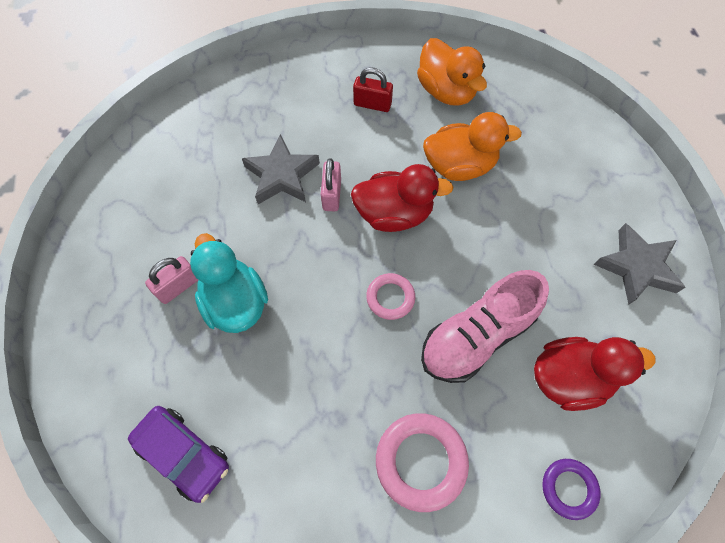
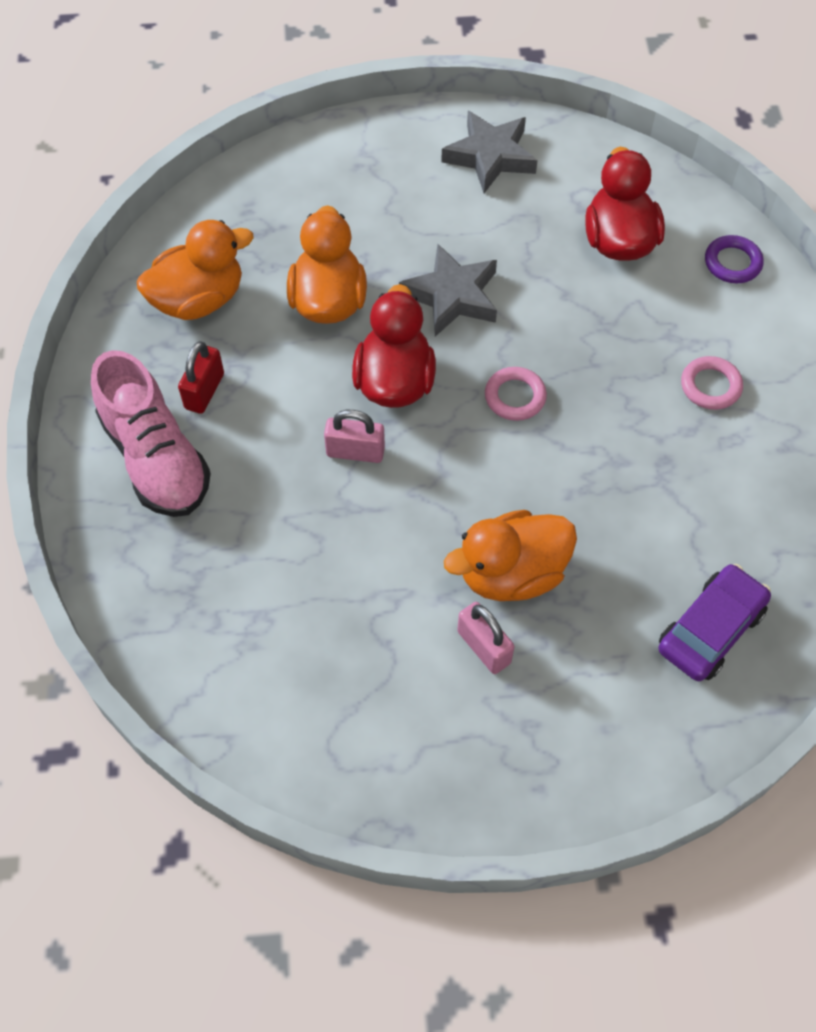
camera: 85 degrees left, 5 degrees down
(235, 302) = (511, 573): turquoise duck -> orange duck
(282, 175) = (314, 513): grey star -> grey star (452, 296)
(421, 461) = (710, 386): pink ring -> pink ring, size x0.60
(476, 336) = (568, 316): pink shoe -> pink shoe (156, 458)

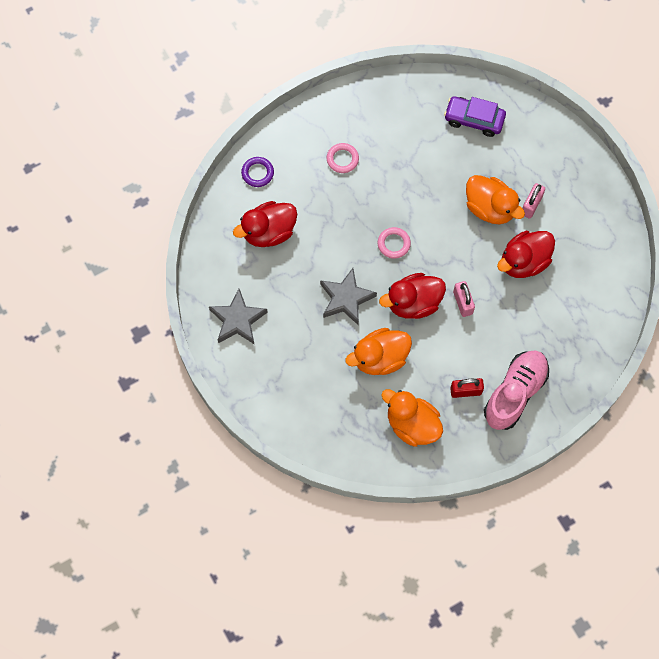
camera: 115 degrees left, 10 degrees up
(378, 580) = (523, 262): none -> red duck

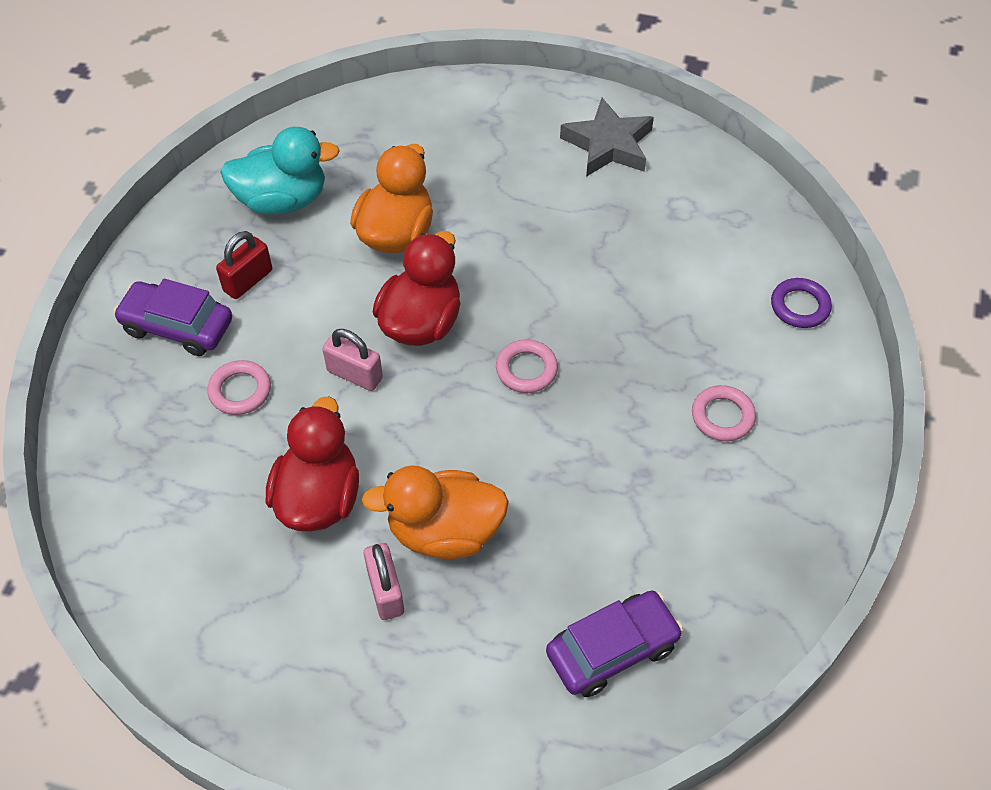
camera: 135 degrees right, 15 degrees down
(269, 232) = (695, 254): red duck -> none
(346, 298) = (512, 260): grey star -> none
(412, 424) = (282, 200): orange duck -> turquoise duck
(514, 336) = (240, 390): none -> pink ring
(515, 393) = (177, 326): pink shoe -> purple car

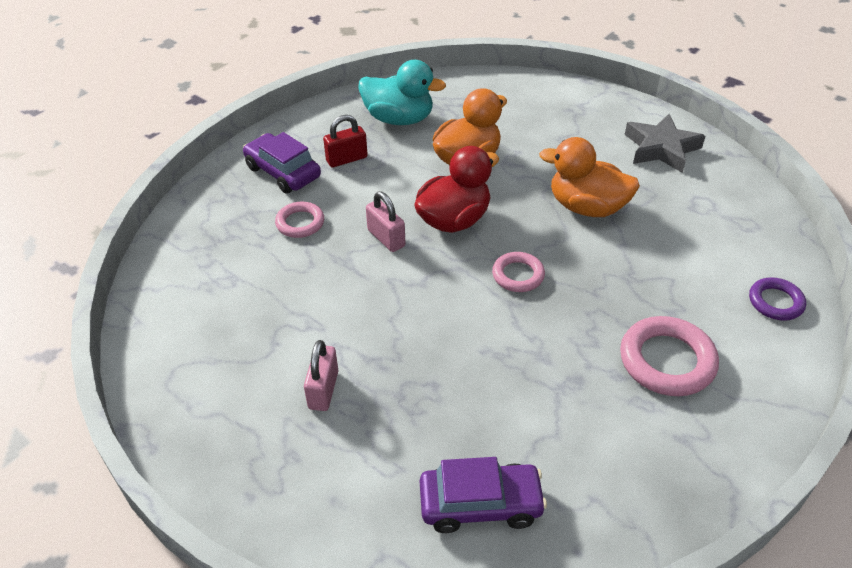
camera: 25 degrees right, 10 degrees down
(318, 497) = (313, 308): red duck -> none
(444, 531) = (392, 364): orange duck -> orange duck (586, 207)
(722, 416) = (667, 361): pink ring -> pink ring, size x1.66

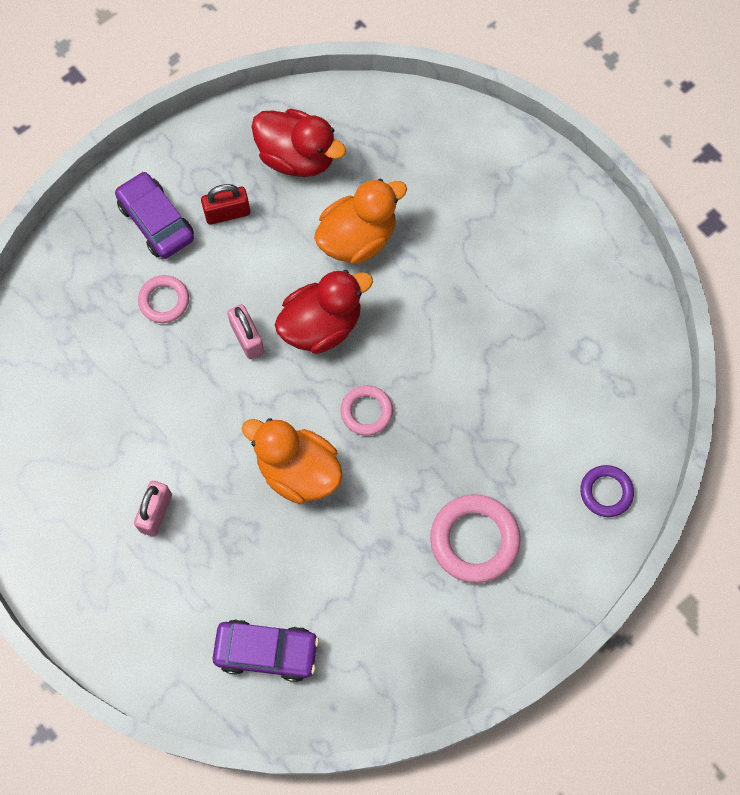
camera: 10 degrees right, 25 degrees up
(399, 119) = (297, 157): turquoise duck -> red duck
(586, 207) = (464, 332): orange duck -> orange duck (298, 471)
(661, 148) = (576, 258): grey star -> none

